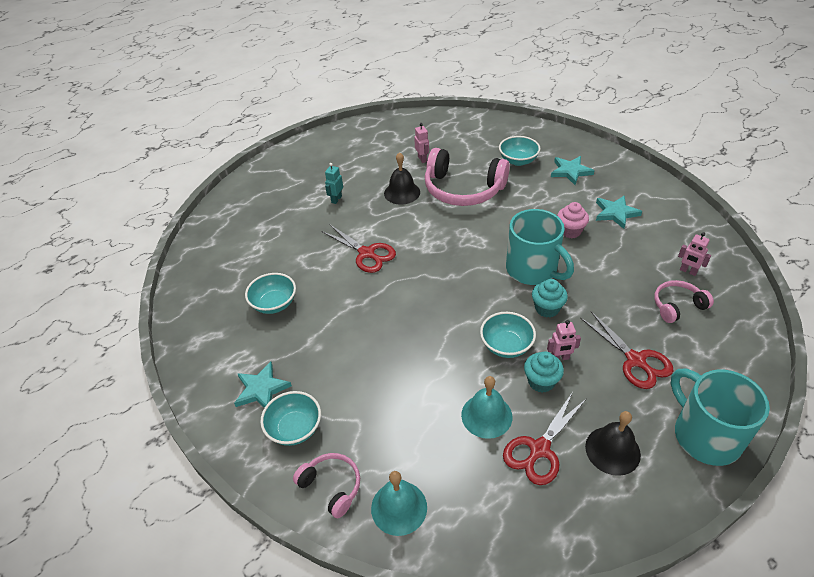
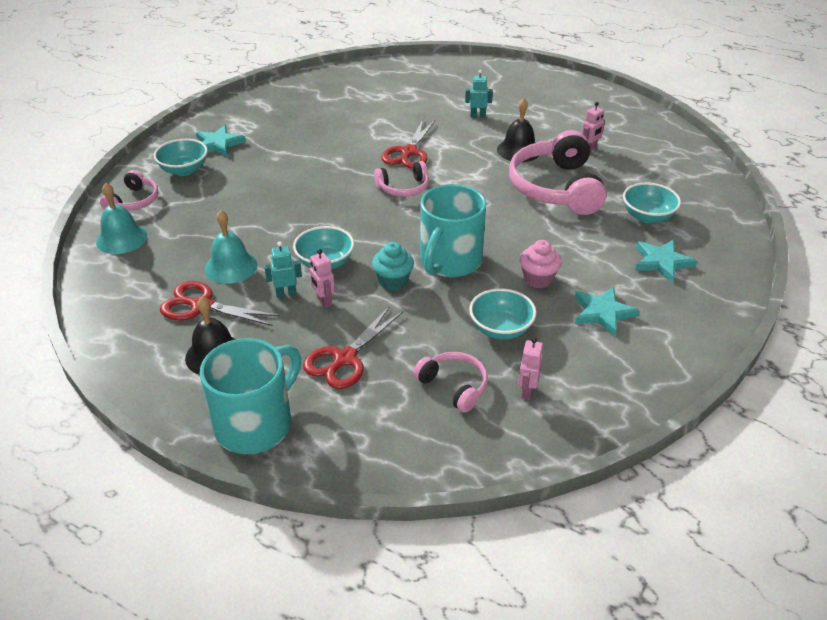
camera: 65 degrees right, 5 degrees down
(274, 304) = (315, 123): turquoise bowl -> turquoise bowl (501, 329)
(419, 270) = (403, 188): none -> pink headphones
(541, 381) = (286, 294): turquoise cupcake -> turquoise robot

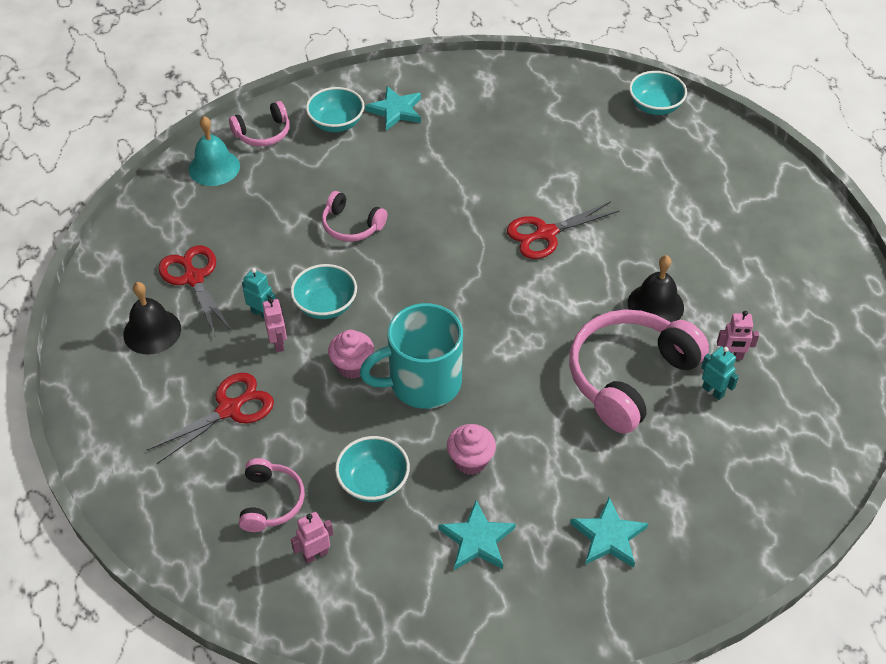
camera: 45 degrees right, 10 degrees up
(231, 266) = (255, 255): turquoise bell -> none
(255, 424) = (109, 414): turquoise mug -> none
(324, 301) = (278, 343): pink robot -> pink robot turned 150 degrees clockwise
(345, 358) = (229, 409): red scissors -> red scissors turned 150 degrees clockwise
(393, 281) = (352, 366): turquoise cupcake -> pink cupcake
(403, 188) = (487, 272): pink headphones -> pink headphones (351, 225)
(477, 116) = (673, 233): turquoise robot -> turquoise robot (713, 391)
(647, 216) = (672, 478): turquoise bowl -> turquoise bowl (655, 106)

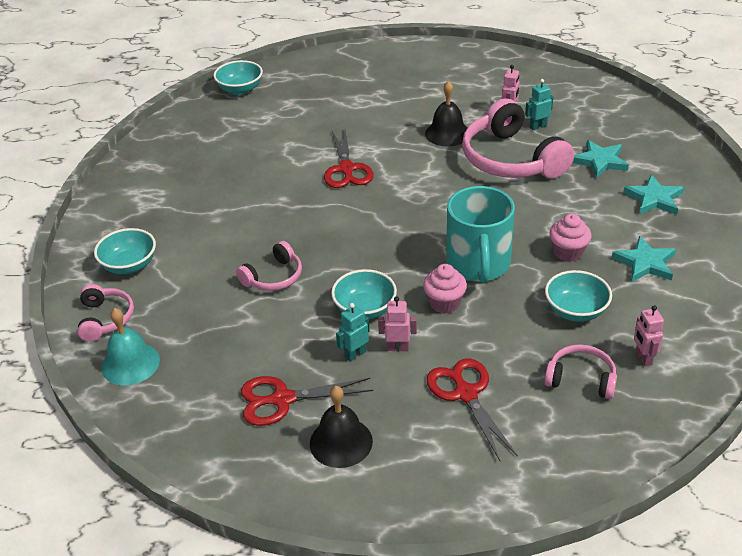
camera: 70 degrees left, 10 degrees down
(396, 111) = (141, 224): turquoise star -> turquoise star (600, 161)

